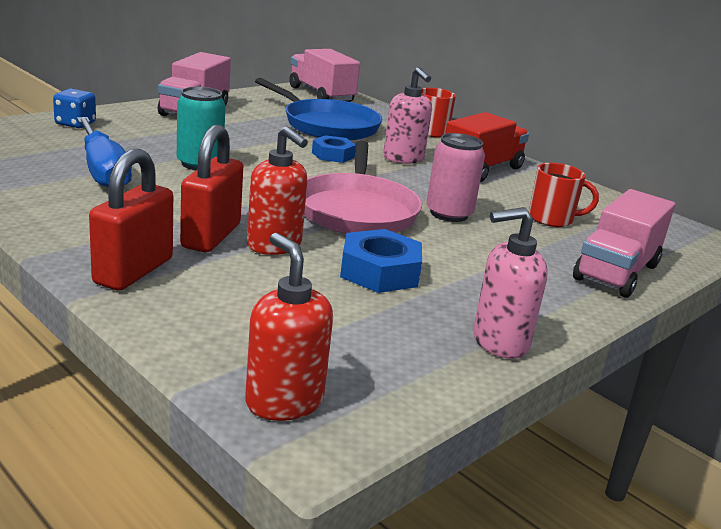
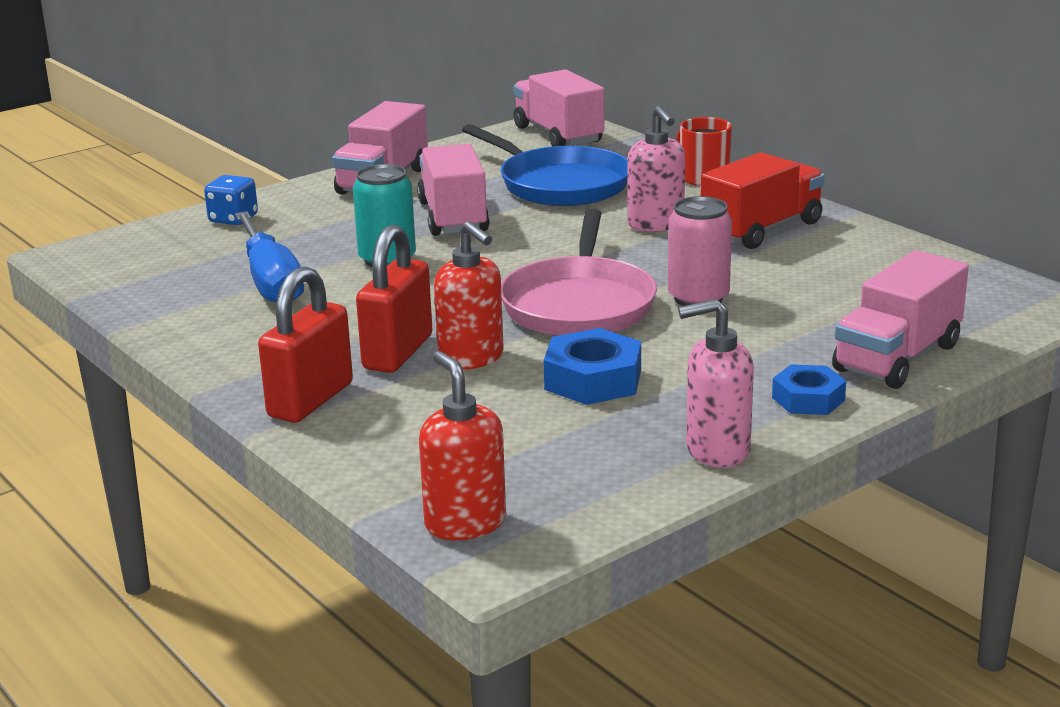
camera: 10 degrees right, 0 degrees up
(250, 139) = (453, 217): none -> pink truck
(333, 155) = (560, 229): blue nut -> blue nut (808, 399)
(552, 219) = (837, 293): red mug -> none

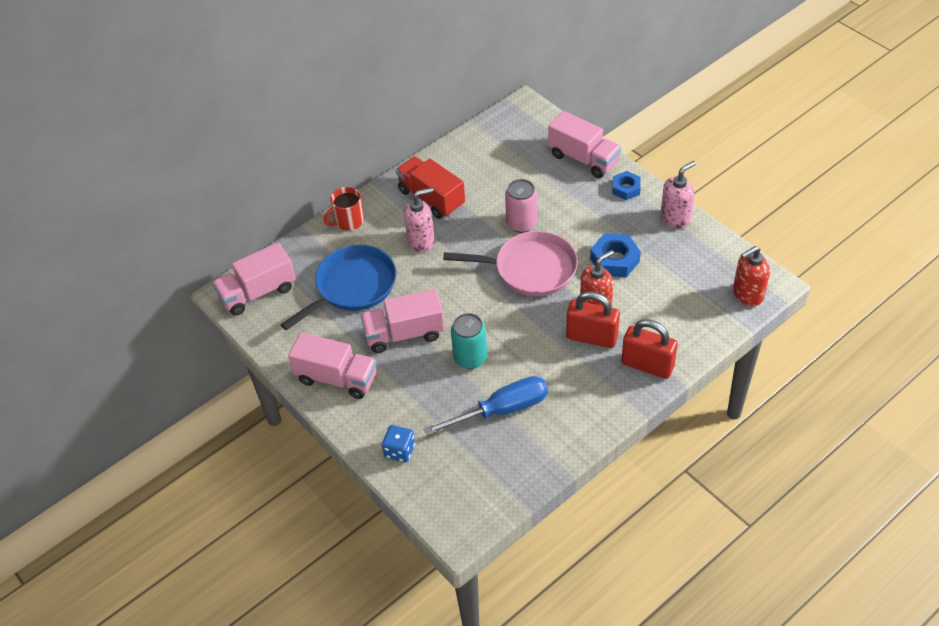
camera: 90 degrees left, 25 degrees up
(716, 450) = (675, 218): pink soap dispenser -> pink soap dispenser turned 120 degrees counterclockwise

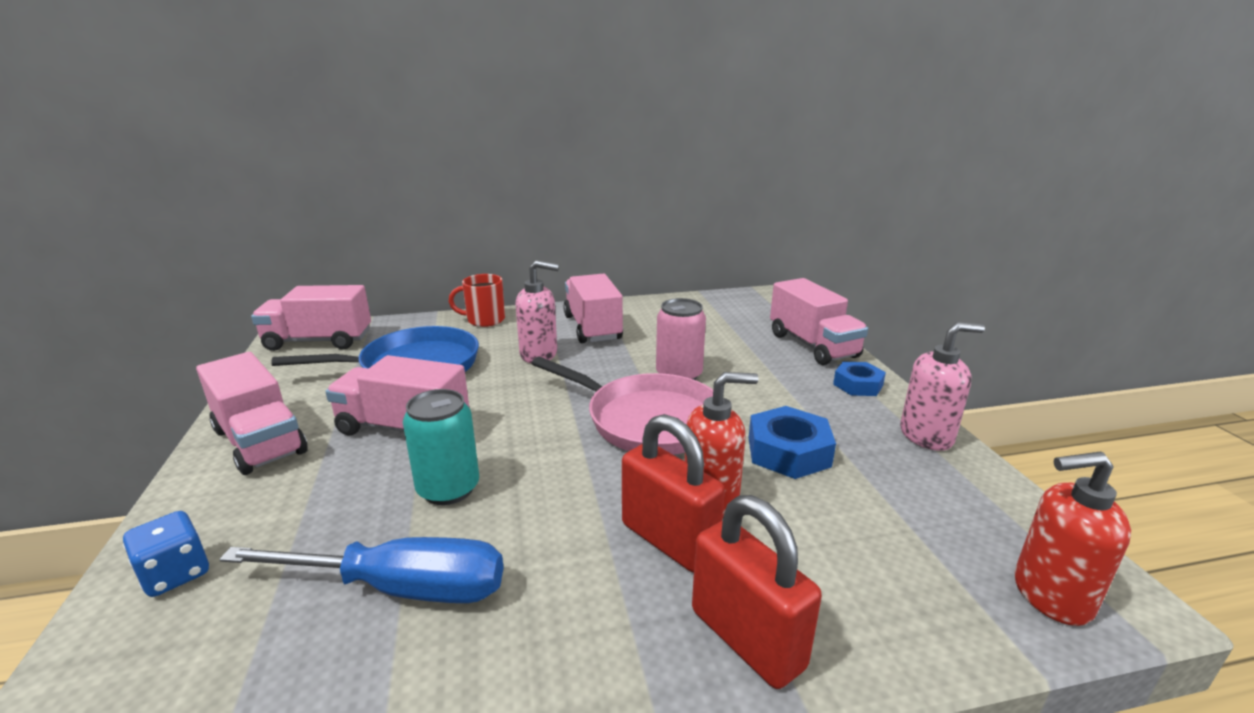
camera: 25 degrees right, 25 degrees down
(431, 198) = (592, 328): red truck -> pink truck

